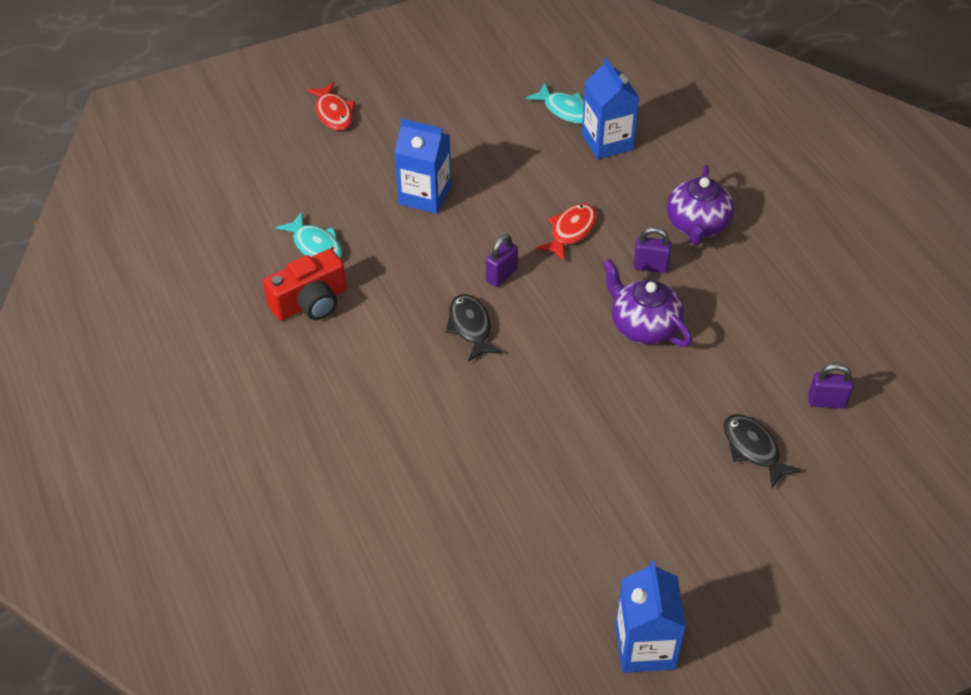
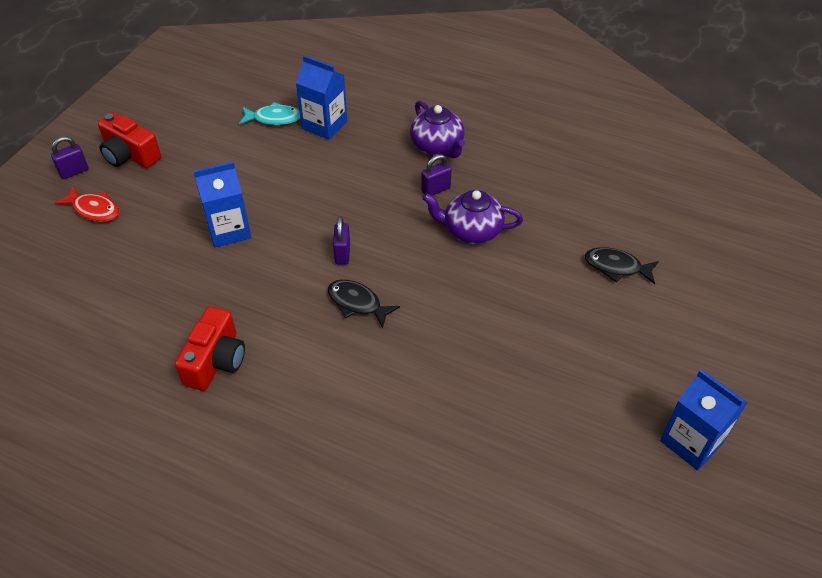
camera: 40 degrees left, 0 degrees up
(315, 246) = (177, 316): turquoise fish -> none
(406, 78) = (130, 155): none -> red camera
(571, 231) = (360, 196): red fish -> none
(826, 402) = (624, 211): purple padlock -> purple padlock (74, 172)

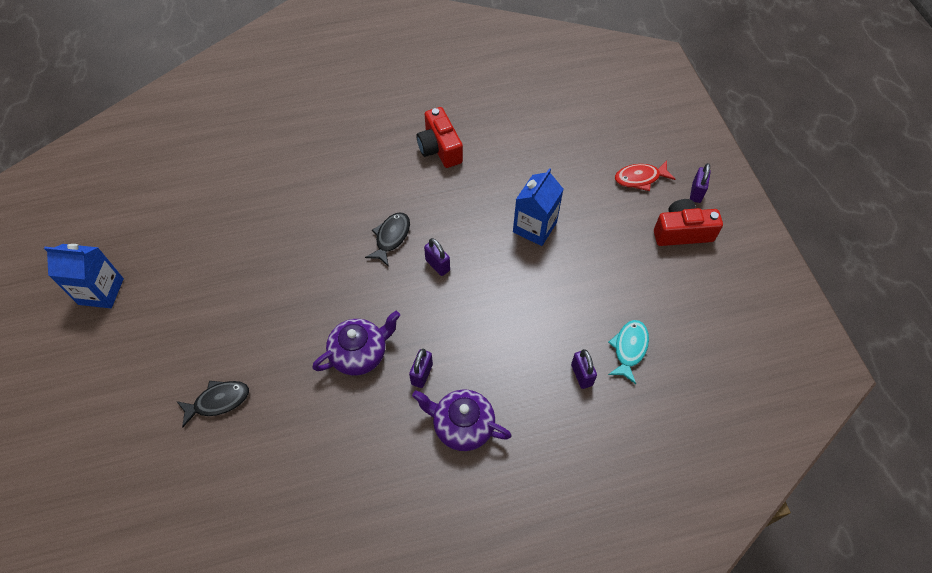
camera: 140 degrees right, 10 degrees up
(274, 118) = (629, 349): turquoise fish -> turquoise fish turned 150 degrees clockwise
(324, 125) = (581, 375): blue carton -> purple padlock
(357, 303) = (391, 237): black fish -> black fish turned 60 degrees counterclockwise

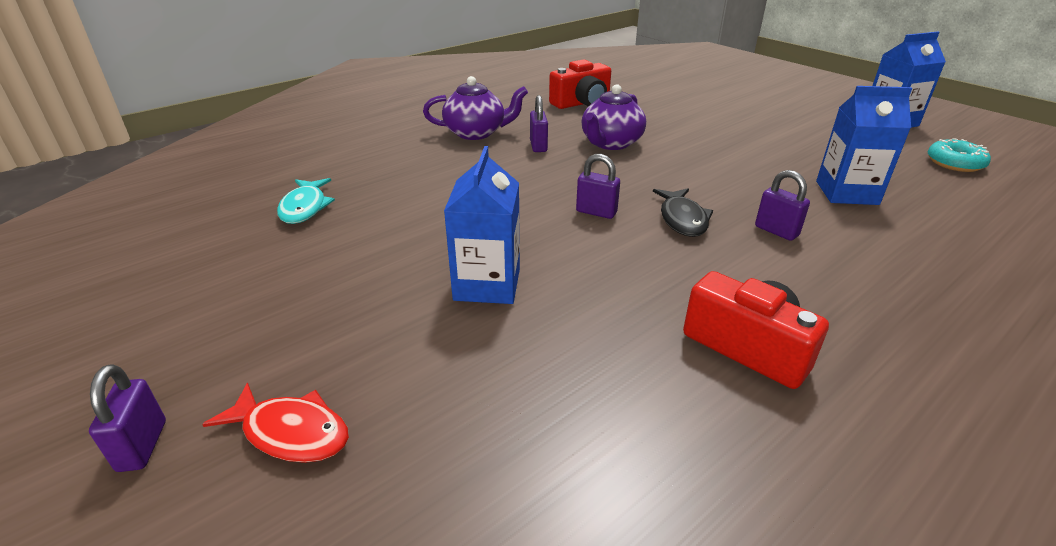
camera: 155 degrees right, 25 degrees down
(149, 221) = (954, 163): none -> turquoise donut
(218, 401) = (694, 104): black fish -> none
(265, 221) = (846, 193): none -> blue carton
(581, 375) = (363, 179): purple padlock -> purple padlock (776, 231)
(640, 178) = (291, 432): red fish -> red fish turned 60 degrees clockwise
(682, 232) = (199, 355): red camera -> red camera (582, 103)

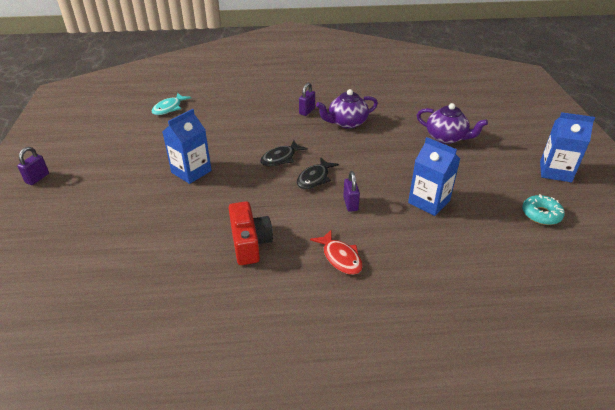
camera: 35 degrees right, 5 degrees up
(291, 432) = (74, 194): red fish -> red fish (340, 257)
(476, 133) = (288, 92): purple teapot -> purple teapot (446, 137)
(582, 103) = (371, 91): red camera -> none
(596, 212) = (280, 158): purple padlock -> black fish

